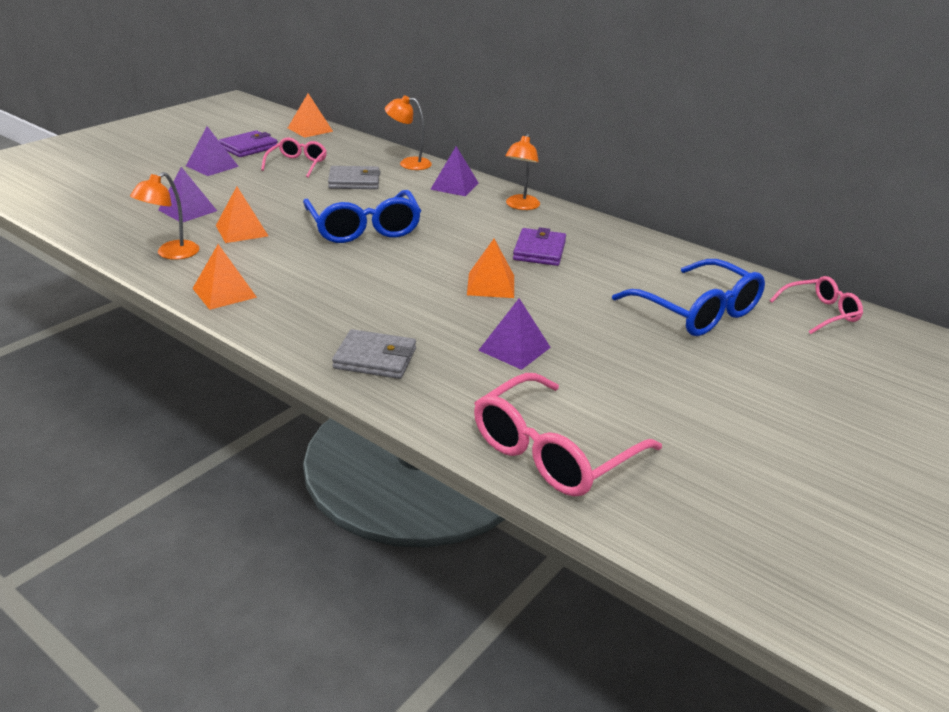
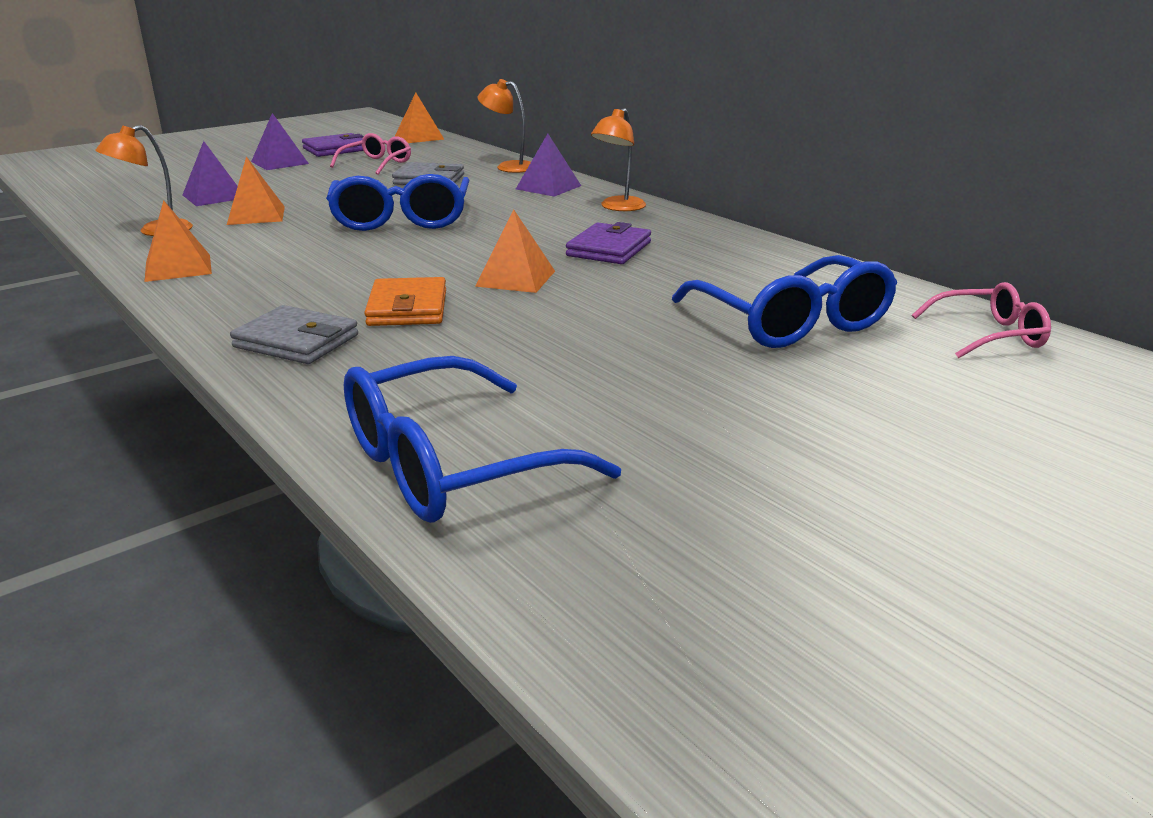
camera: 15 degrees right, 5 degrees down
(432, 320) = (407, 308): none -> orange wallet
(514, 348) = (492, 344): purple pyramid -> none
(554, 451) = (452, 465): pink glasses -> blue glasses

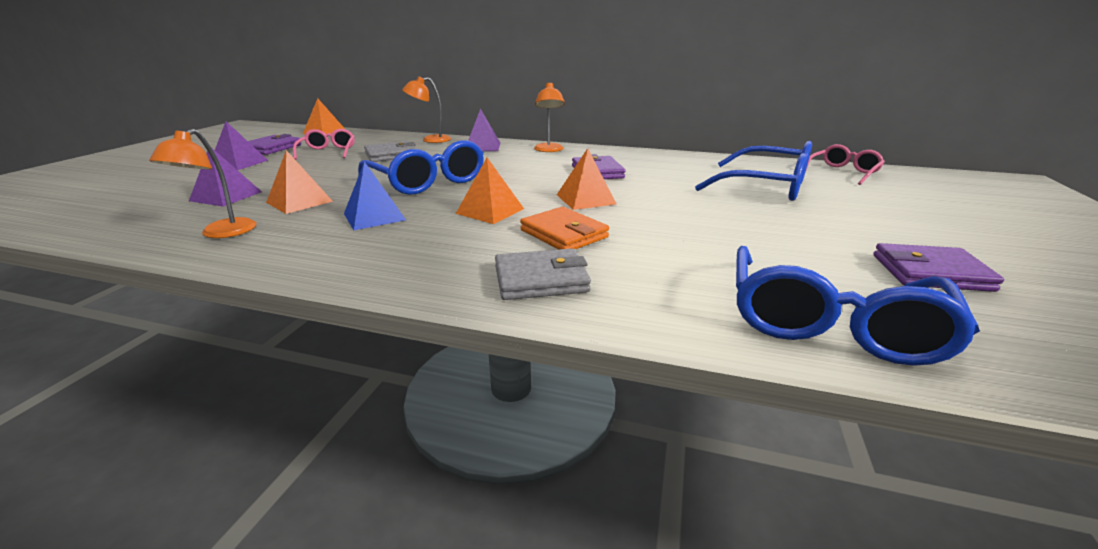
camera: 35 degrees left, 0 degrees up
(178, 267) = (310, 255): orange pyramid -> orange pyramid (490, 211)
(285, 245) = (374, 216): none -> blue pyramid
(707, 474) = (930, 272): none -> purple wallet

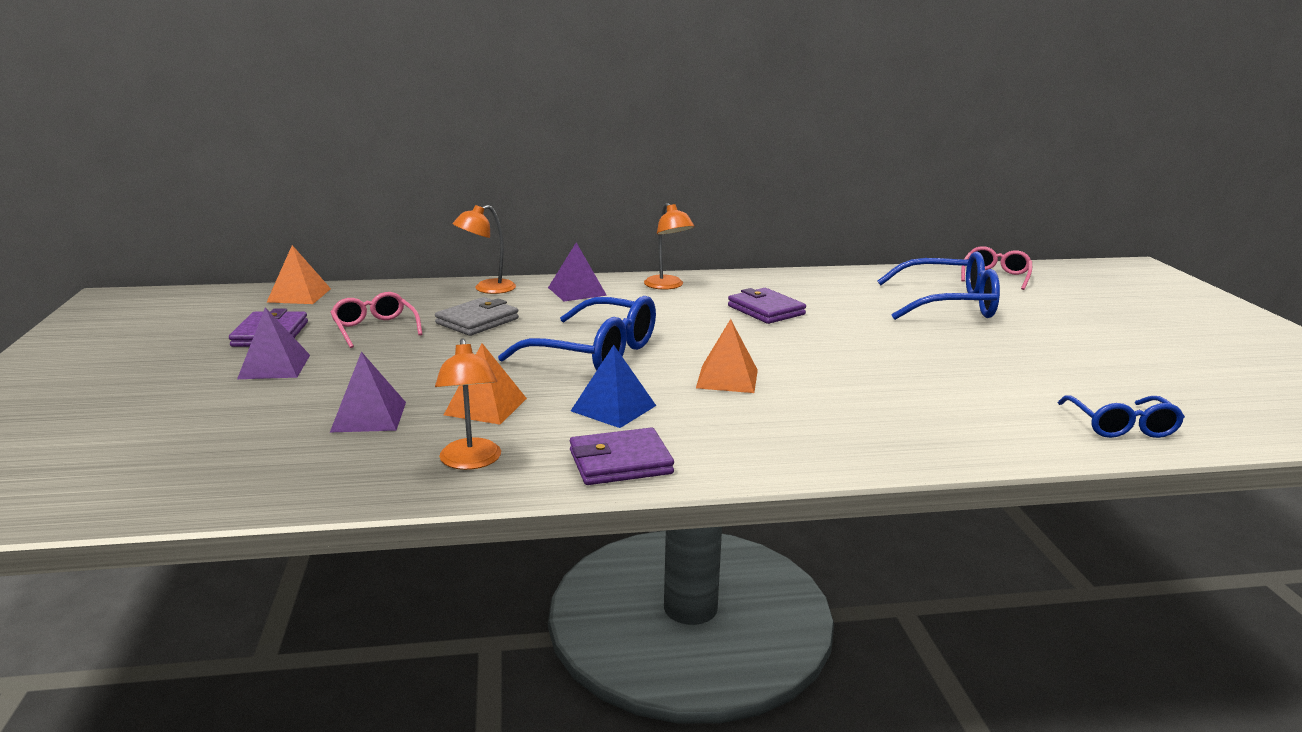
camera: 25 degrees left, 5 degrees down
(541, 279) = (880, 439): grey wallet -> none
(563, 234) = (836, 391): orange wallet -> none
(585, 199) = (802, 347): orange pyramid -> none
(829, 321) = (1121, 426): blue glasses -> blue glasses, size x0.59
(930, 272) = (1147, 371): purple wallet -> purple wallet (620, 462)

